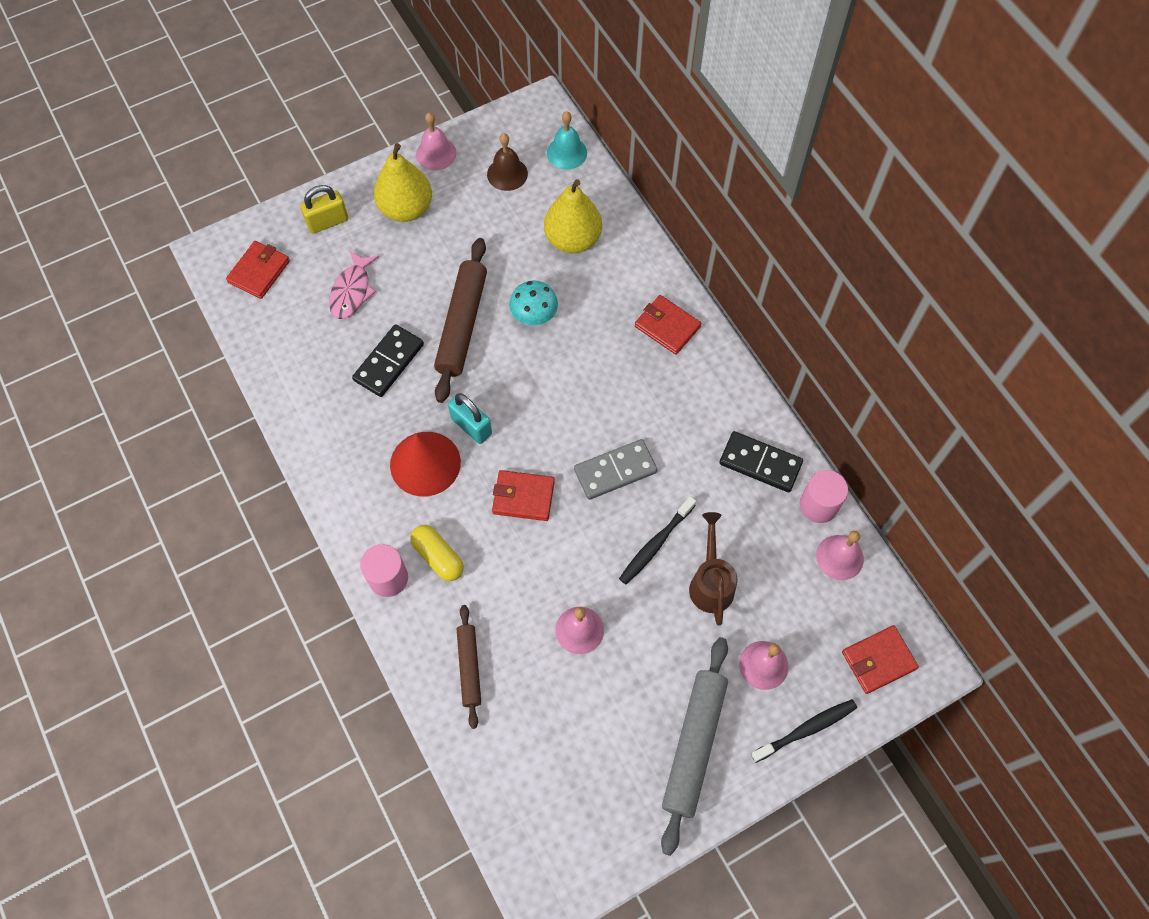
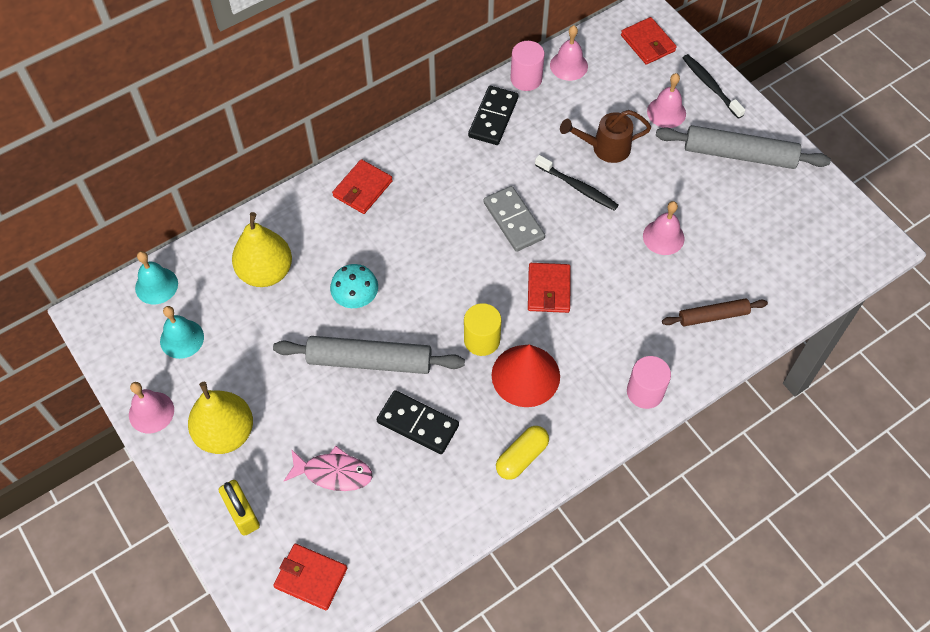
camera: 95 degrees left, 5 degrees down
(438, 557) = (617, 352): yellow capsule -> yellow capsule (521, 457)
(462, 325) = (370, 360): brown rolling pin -> grey rolling pin
(471, 426) = (482, 340): turquoise padlock -> yellow cylinder
(507, 174) = (182, 338): brown bell -> turquoise bell

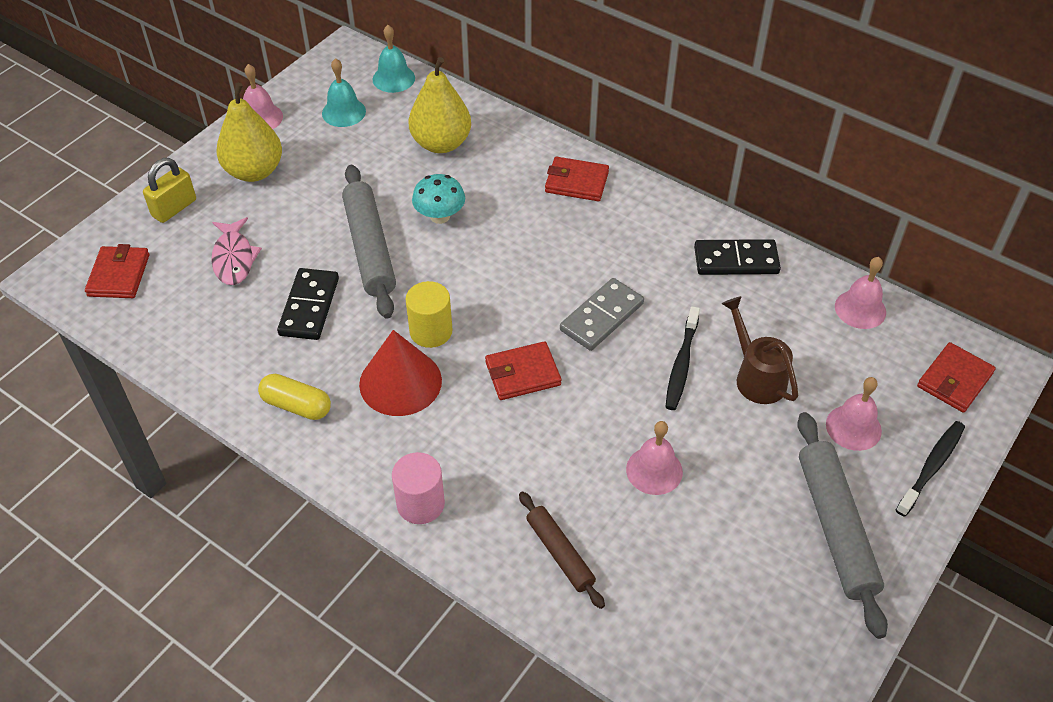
camera: 70 degrees right, 10 degrees down
(526, 79) = (812, 274): pink cylinder -> none

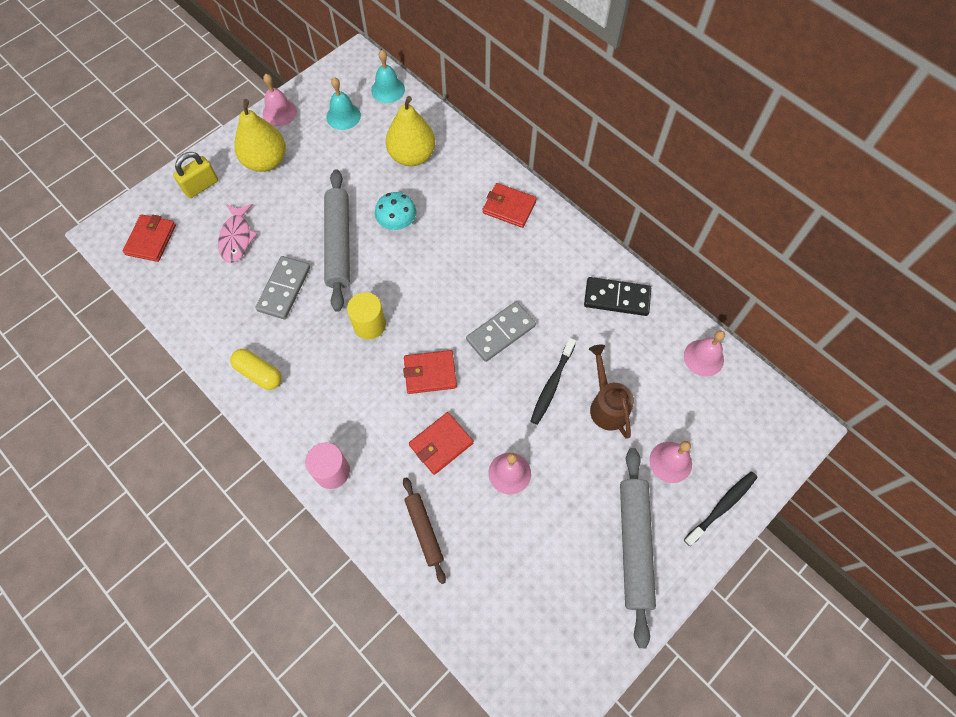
camera: 10 degrees right, 15 degrees up
(309, 306) = (284, 289): black domino -> grey domino
(400, 382) = (338, 365): red cone -> none
(954, 380) = (761, 433): red wallet -> red wallet (441, 444)

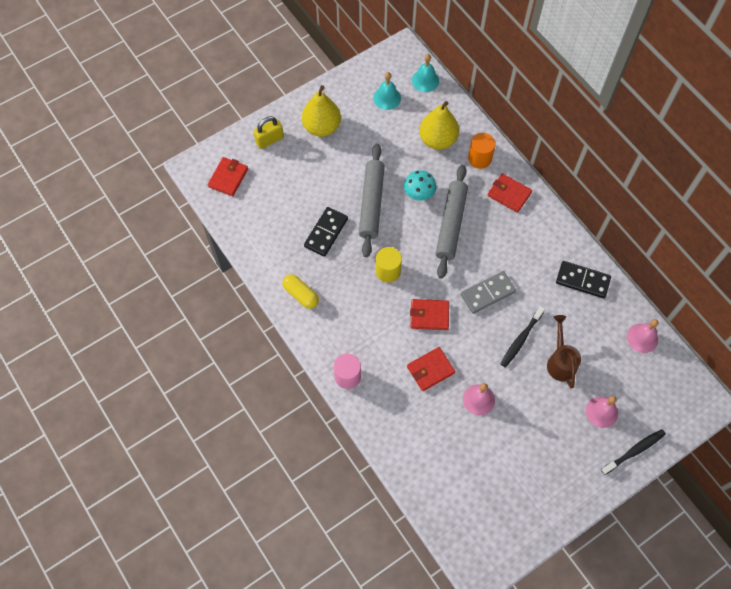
camera: 10 degrees right, 0 degrees up
(237, 238) = (293, 186): pink fish -> none
(279, 112) = (336, 87): pink bell -> none
(284, 289) = (326, 233): grey domino -> black domino
(424, 530) = (410, 430): brown rolling pin -> none
(466, 170) = (479, 158): none -> orange cylinder
(634, 545) = (563, 467): grey rolling pin -> grey rolling pin (451, 224)

